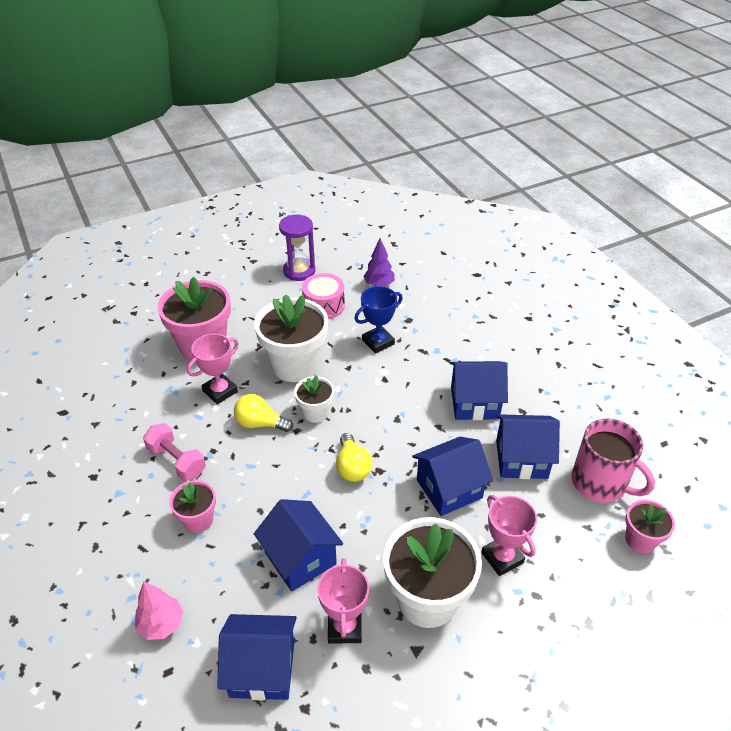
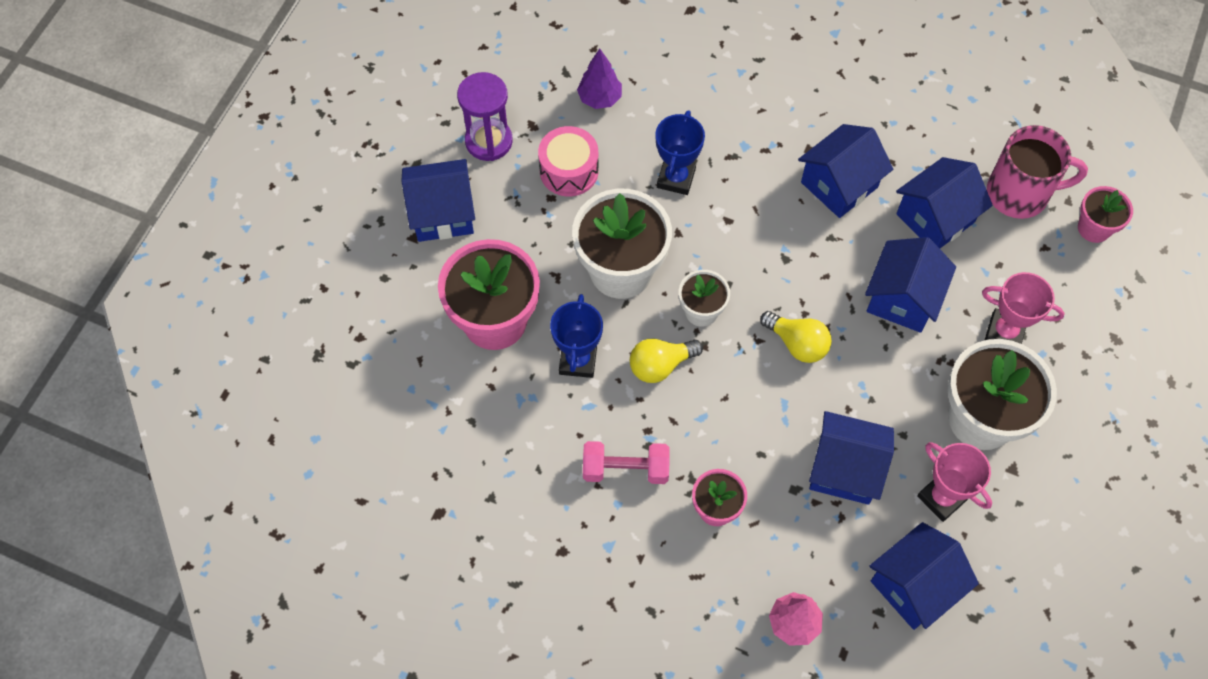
camera: 40 degrees left, 20 degrees up
(220, 391) = (578, 360): pink trophy -> blue trophy
(238, 287) = (442, 214): none -> blue house

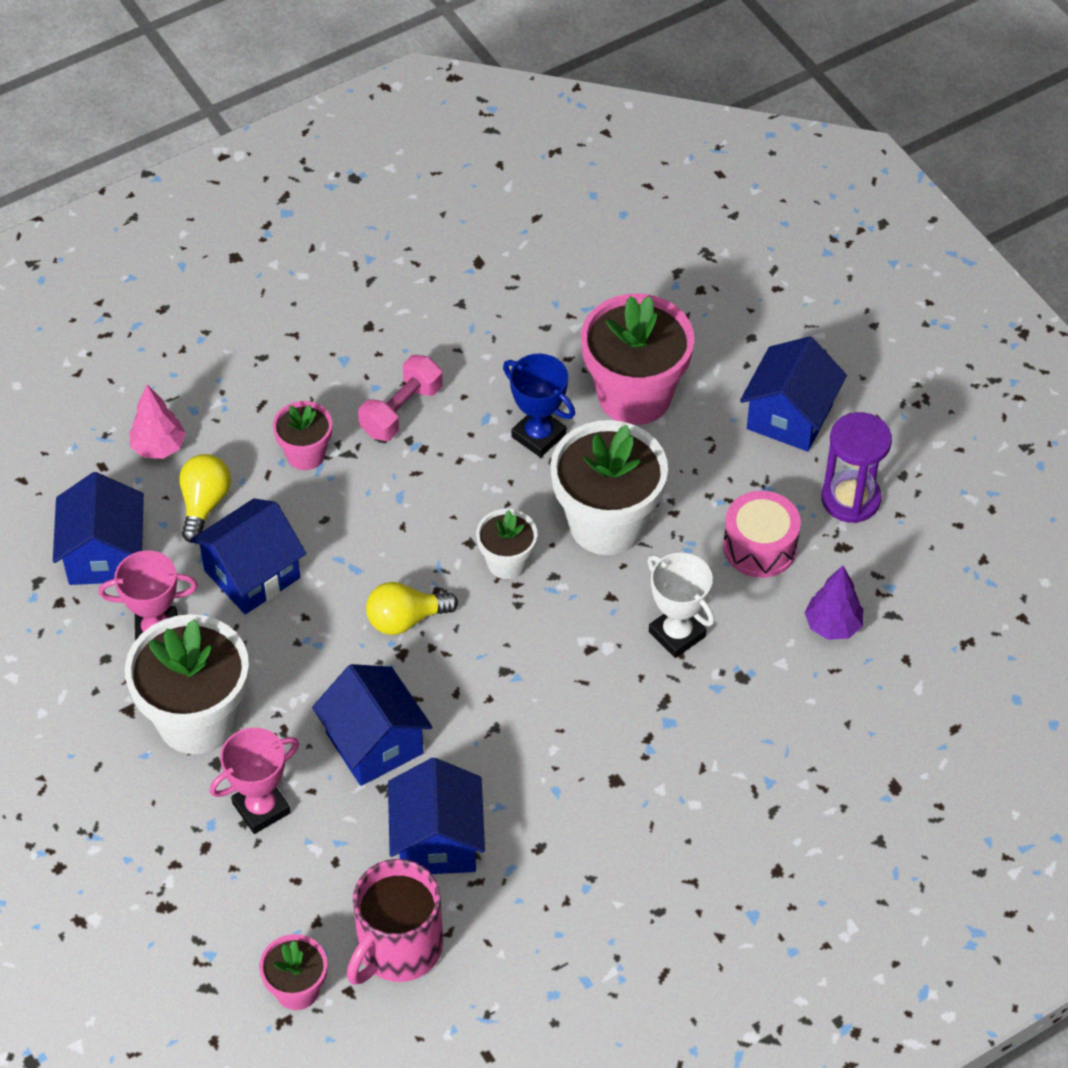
camera: 125 degrees right, 10 degrees down
(660, 365) = (478, 496): yellow light bulb -> yellow light bulb (204, 504)
(676, 178) = (677, 634): blue trophy -> white trophy
(839, 185) = (550, 778): blue house -> none

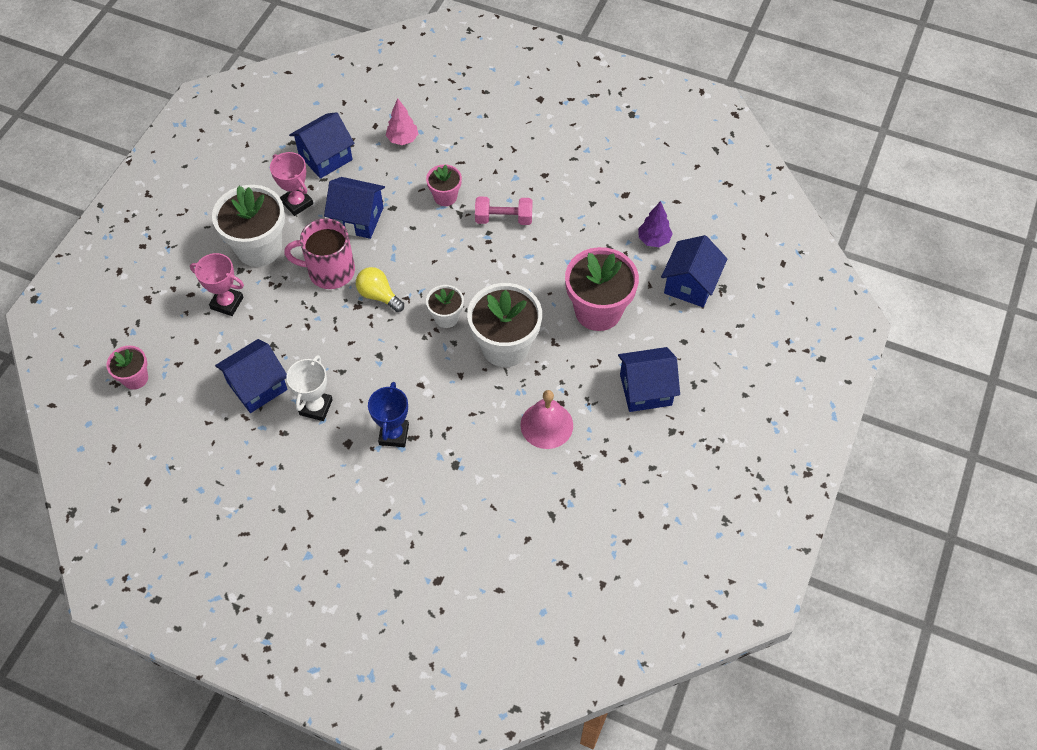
camera: 55 degrees right, 5 degrees up
(204, 504) = (384, 176): yellow light bulb -> none
(374, 743) = (296, 326): blue house -> blue house (690, 284)
(398, 948) = (185, 406): pink mug -> pink mug (329, 271)
(538, 435) = (536, 284): blue trophy -> blue trophy (394, 434)
(677, 634) = (459, 418): white trophy -> white trophy (316, 407)
(760, 546) = (546, 425): pink drum -> pink bell
(832, 626) = (521, 489): purple tree -> purple tree (653, 240)
(850, 499) = (614, 450): purple hourglass -> none

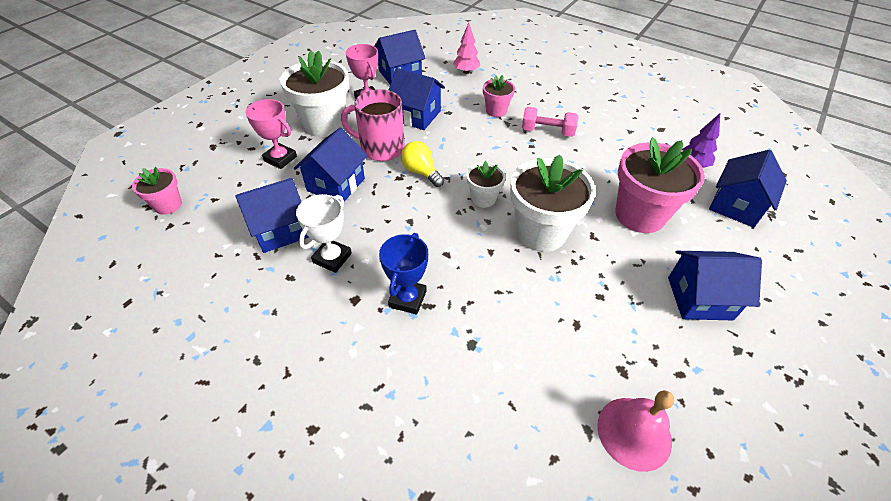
camera: 10 degrees right, 10 degrees down
(295, 326) = (336, 185): none -> blue house
(546, 425) = (583, 317): pink bell -> pink bell (634, 433)

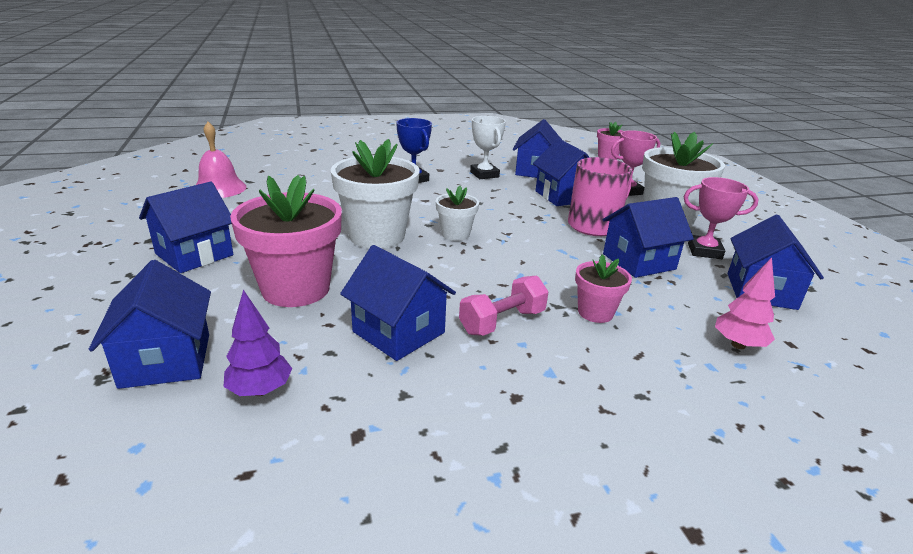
camera: 130 degrees right, 20 degrees down
(421, 172) = (532, 227): yellow light bulb -> none
(604, 155) = (399, 332): none -> blue house

